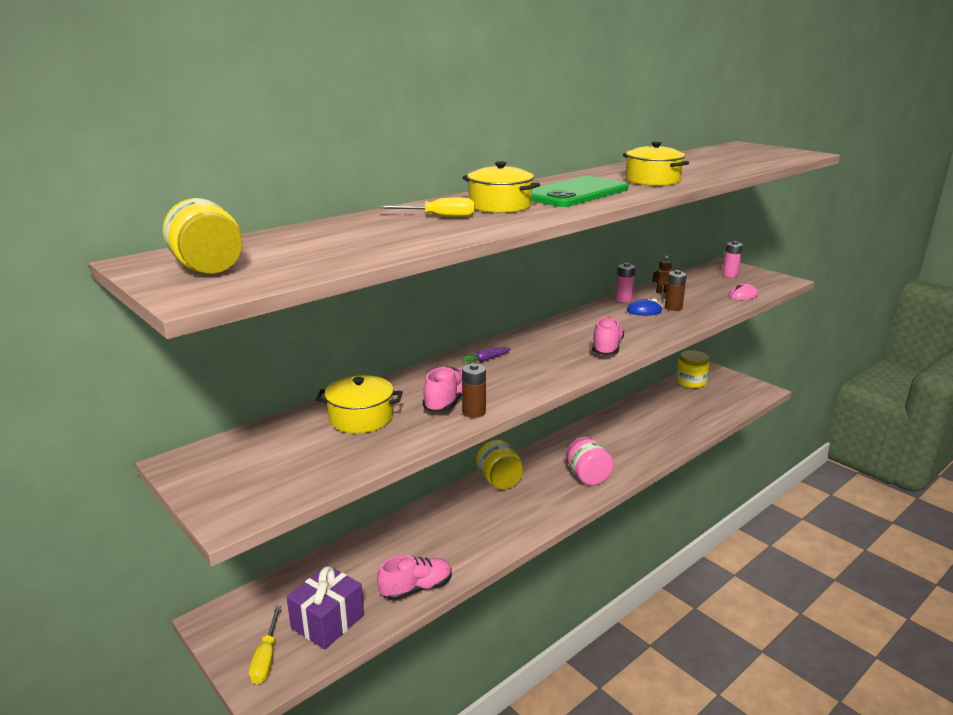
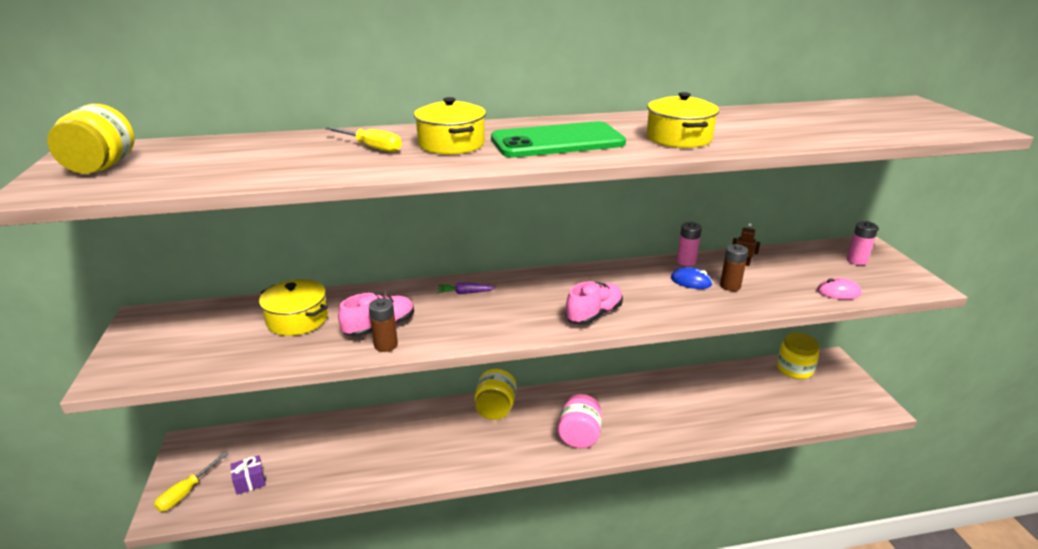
camera: 30 degrees right, 5 degrees up
(327, 621) = (250, 481): purple gift -> purple gift, size x0.56
(416, 589) = (334, 483): pink shoe -> none

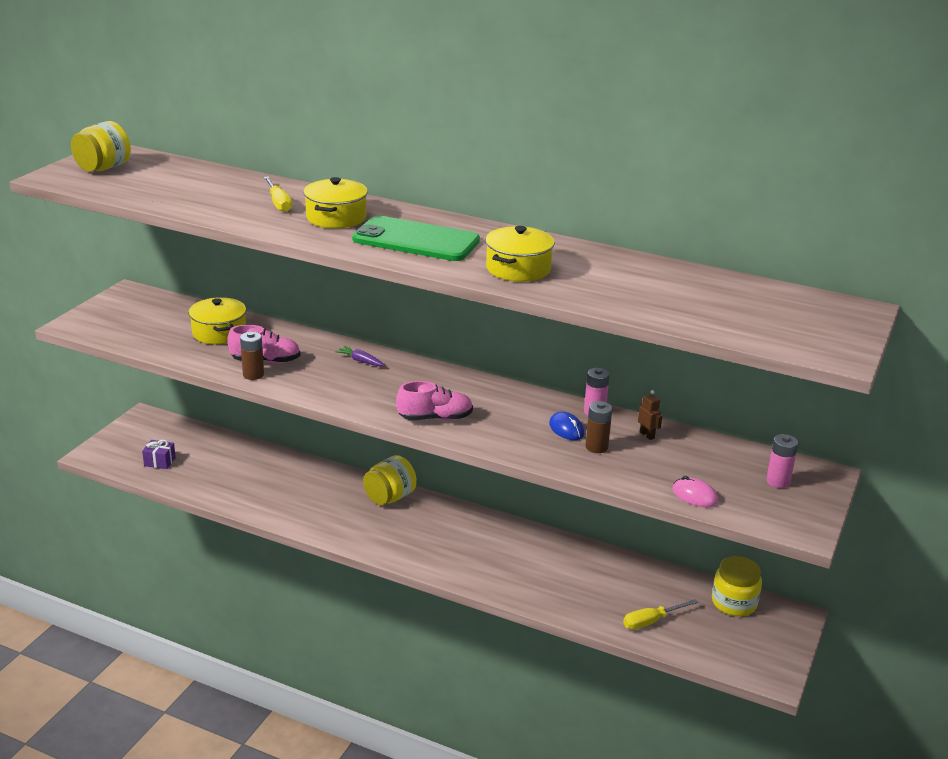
camera: 35 degrees right, 0 degrees up
(186, 492) = (116, 449): yellow screwdriver -> yellow screwdriver (651, 621)
(579, 436) = (433, 550): pink jar -> none

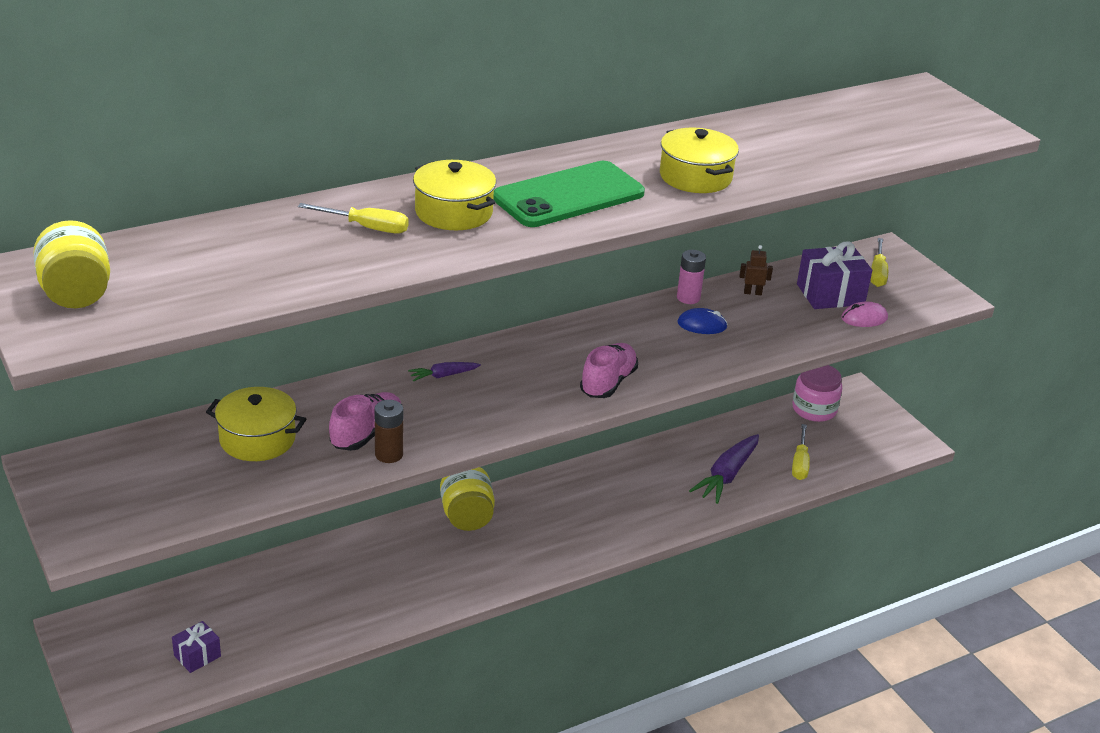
camera: 55 degrees left, 5 degrees up
(583, 590) = (727, 476): none -> purple carrot
(596, 447) = (747, 325): brown battery -> none
(704, 469) = (830, 294): none -> purple gift
(734, 603) = (814, 409): yellow jar -> pink jar
(778, 481) = (877, 273): pink battery -> yellow screwdriver

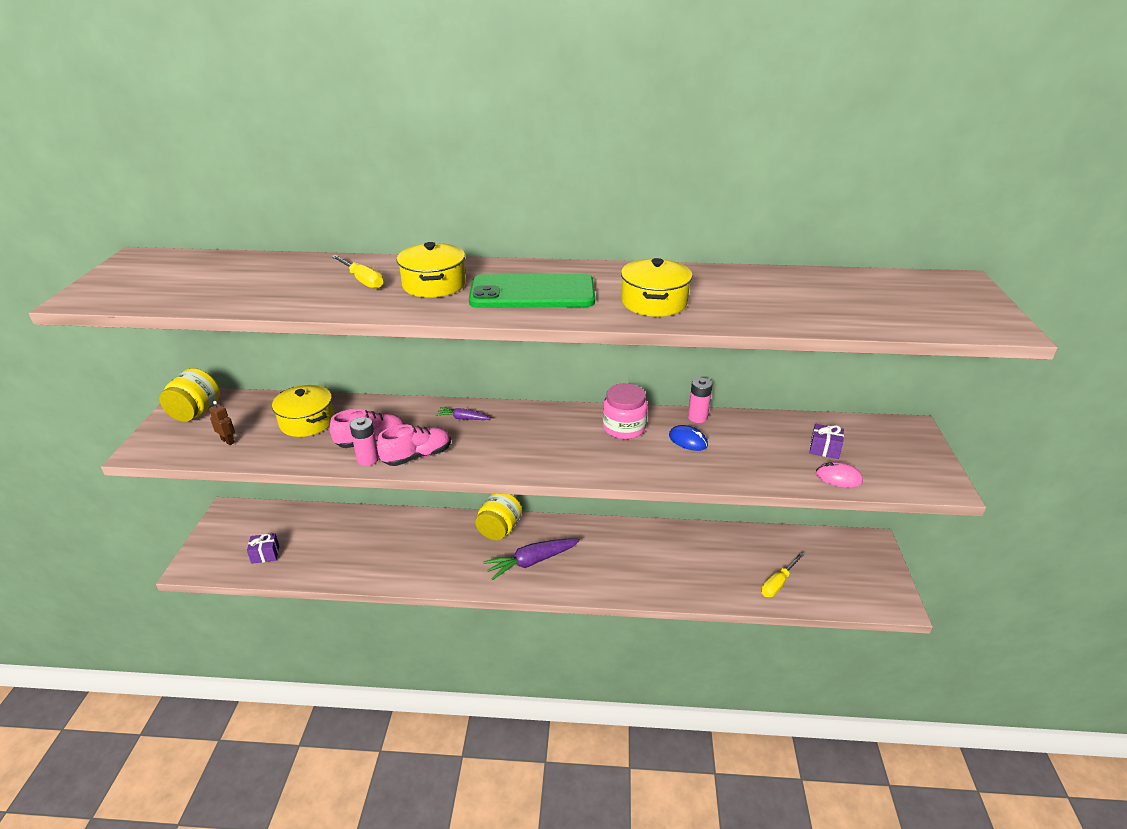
camera: 35 degrees right, 0 degrees up
(76, 294) = (140, 277): yellow jar -> yellow jar (196, 412)
(389, 454) = (368, 459): brown battery -> pink battery
(608, 383) = (569, 460): pink shoe -> pink shoe (417, 456)
(727, 476) = (709, 570): purple carrot -> purple carrot (531, 562)
(752, 293) = (755, 428): brown robot -> brown robot (228, 441)
(814, 409) = (824, 545): pink jar -> pink jar (624, 428)
(830, 294) = (824, 449): purple gift -> purple gift, size x0.56
(877, 273) = (886, 444): yellow screwdriver -> none

